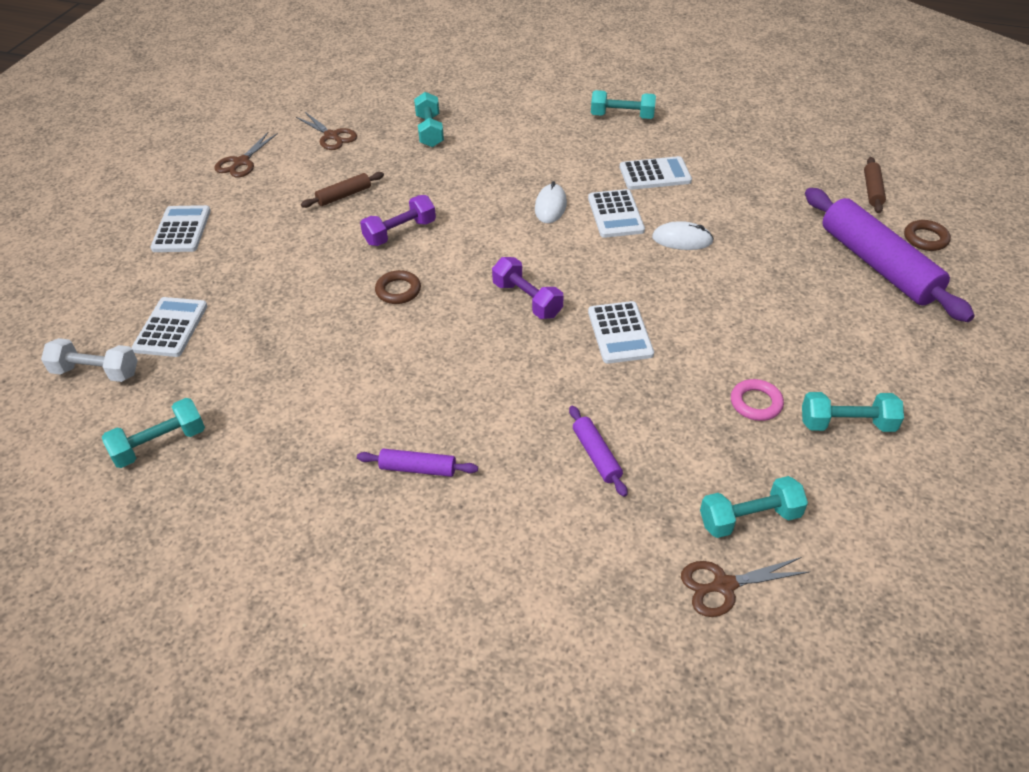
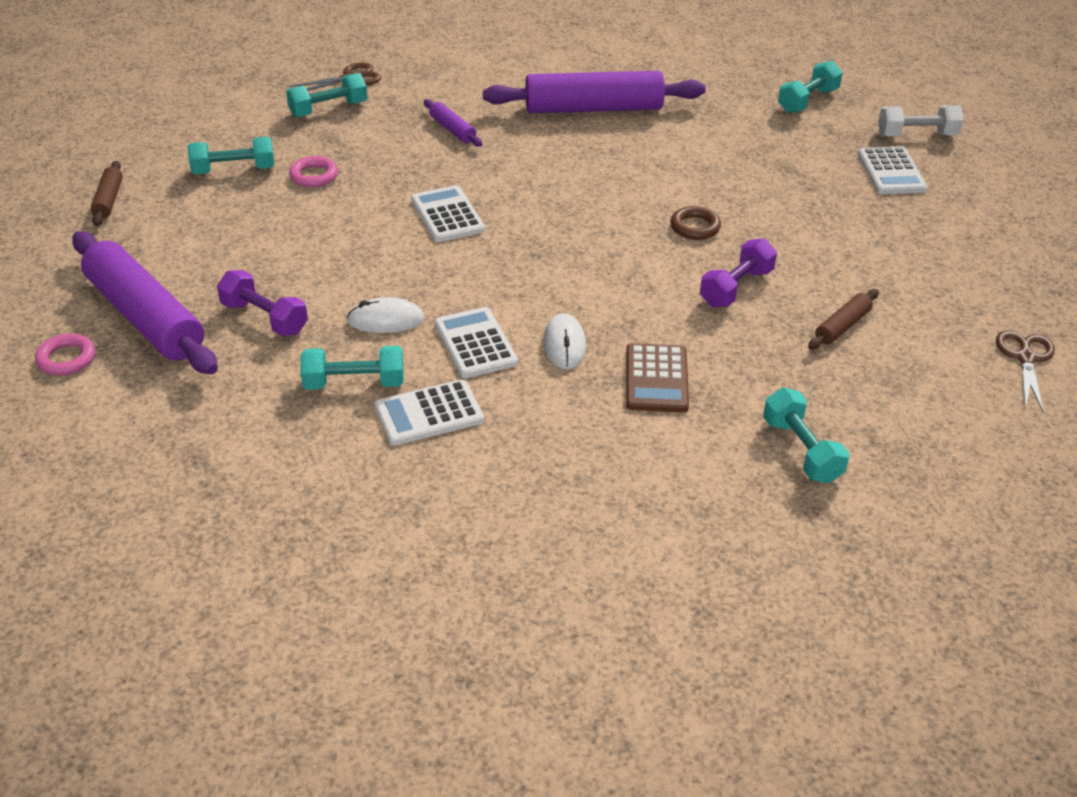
camera: 165 degrees right, 5 degrees down
(181, 230) = (994, 260): white calculator -> none
(332, 136) = (942, 420): brown scissors -> none
(418, 468) = (593, 109): purple rolling pin -> purple rolling pin, size x2.24
(496, 177) = (656, 379): none -> brown calculator
(527, 300) = (553, 234): purple dumbbell -> purple dumbbell (264, 318)
(622, 116) = (497, 527): turquoise dumbbell -> turquoise dumbbell (354, 383)
(872, 190) = (107, 426): brown rolling pin -> brown rolling pin (109, 200)
(925, 239) = (66, 359): brown ring -> pink ring

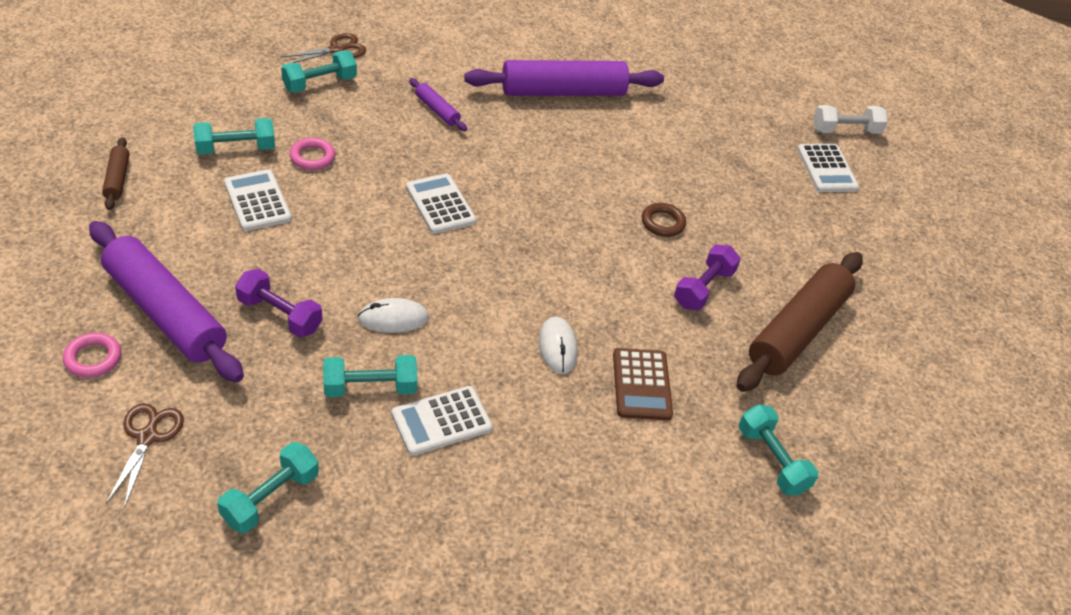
camera: 10 degrees left, 5 degrees up
(475, 344) = (477, 345): white calculator -> white calculator (257, 201)
(807, 101) = (750, 91): turquoise dumbbell -> turquoise dumbbell (270, 498)
(842, 326) = (797, 330): brown rolling pin -> brown rolling pin, size x2.24
(1025, 358) = (951, 365): brown scissors -> brown scissors (147, 437)

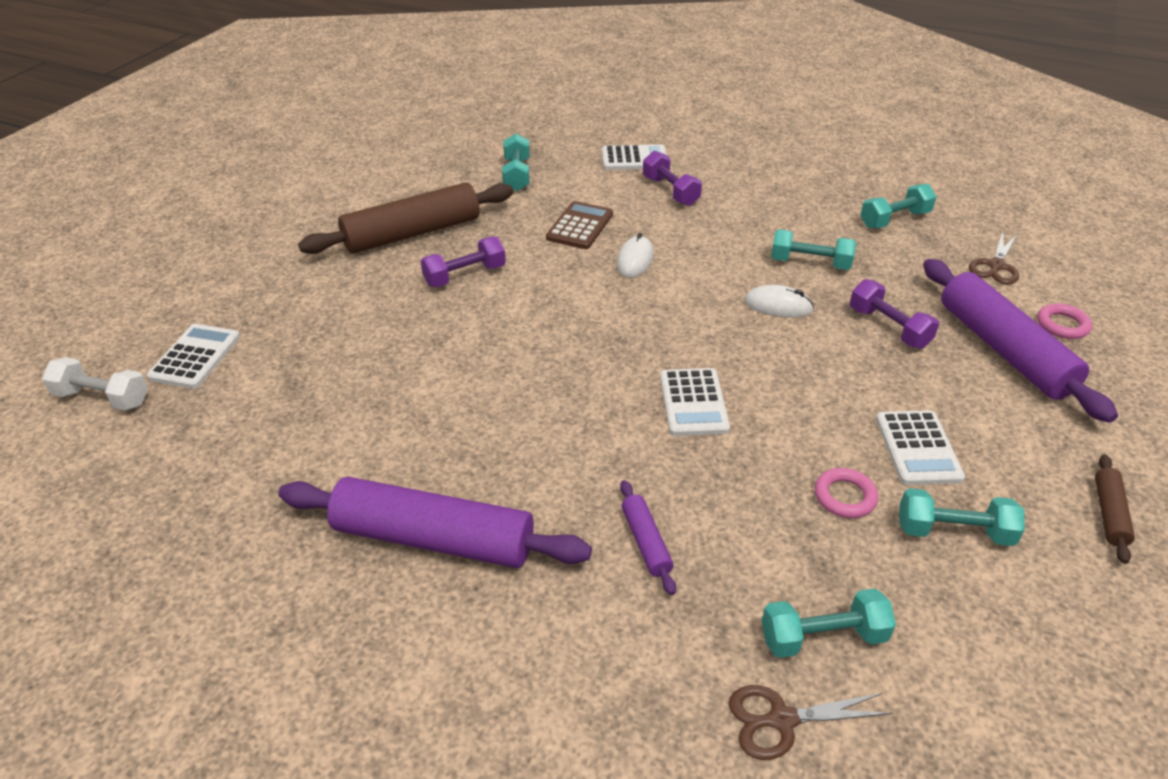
camera: 150 degrees left, 5 degrees down
(441, 421) = (755, 234): white calculator -> white calculator (634, 159)
(572, 480) = (670, 191): none -> purple dumbbell
(662, 223) = (451, 336): brown ring -> none

